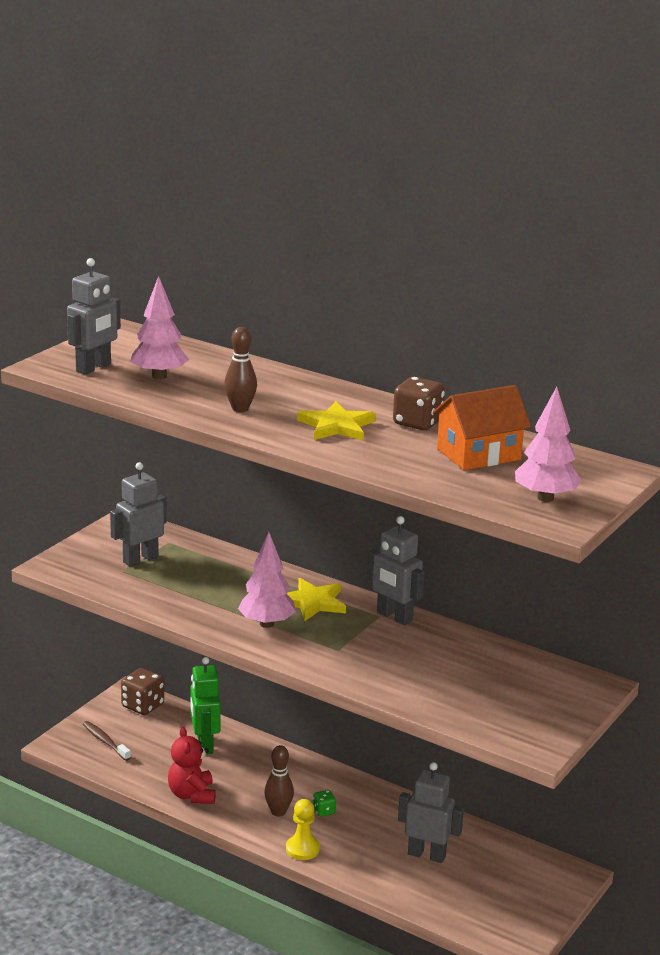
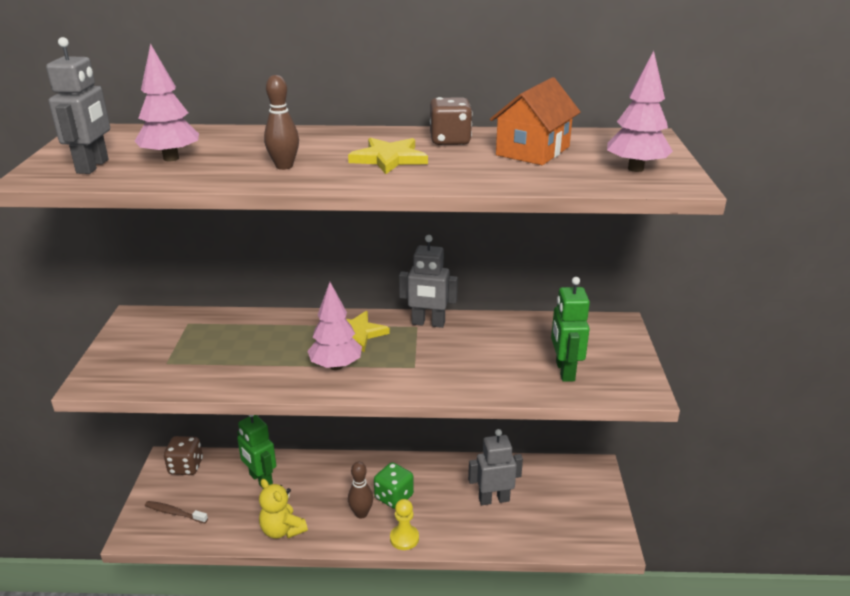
camera: 30 degrees left, 5 degrees up
(140, 559) = (174, 347): grey robot -> none
(192, 795) = (282, 530): red teddy bear -> yellow teddy bear
(323, 811) = (394, 497): green dice -> green dice, size x1.91
(481, 704) = (564, 371): none -> green robot

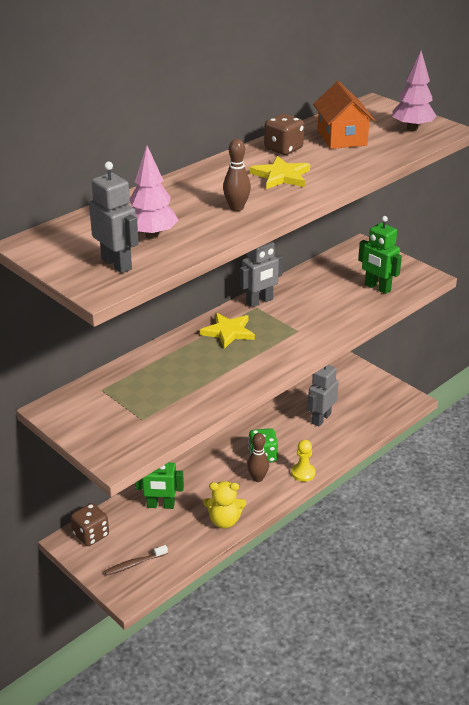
camera: 45 degrees left, 5 degrees up
(336, 366) = (253, 356): pink tree -> none

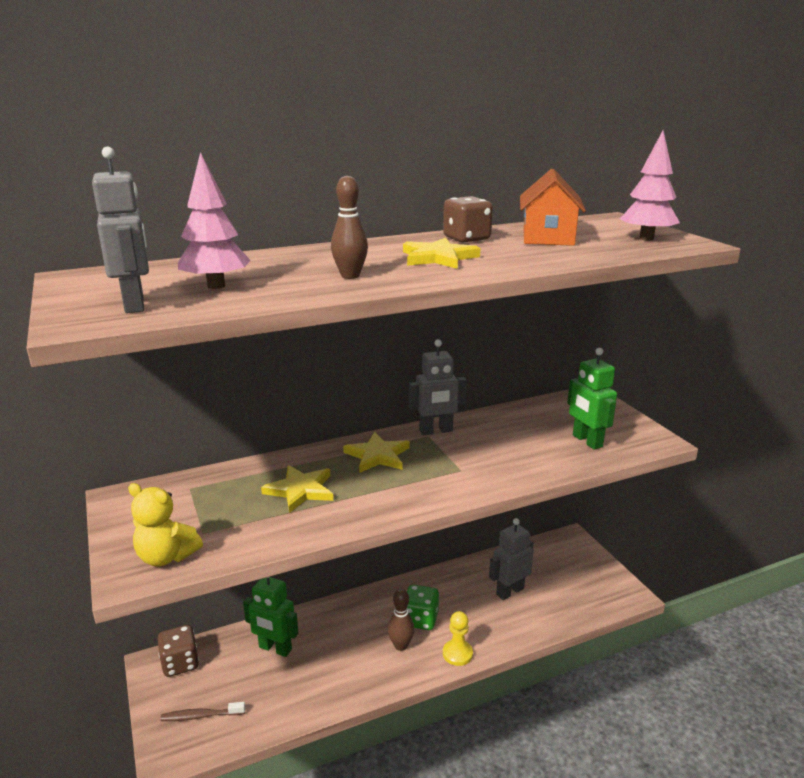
camera: 20 degrees right, 10 degrees down
(189, 372) = (300, 490): none -> yellow star
(224, 521) = (333, 690): yellow teddy bear -> yellow teddy bear (166, 557)

